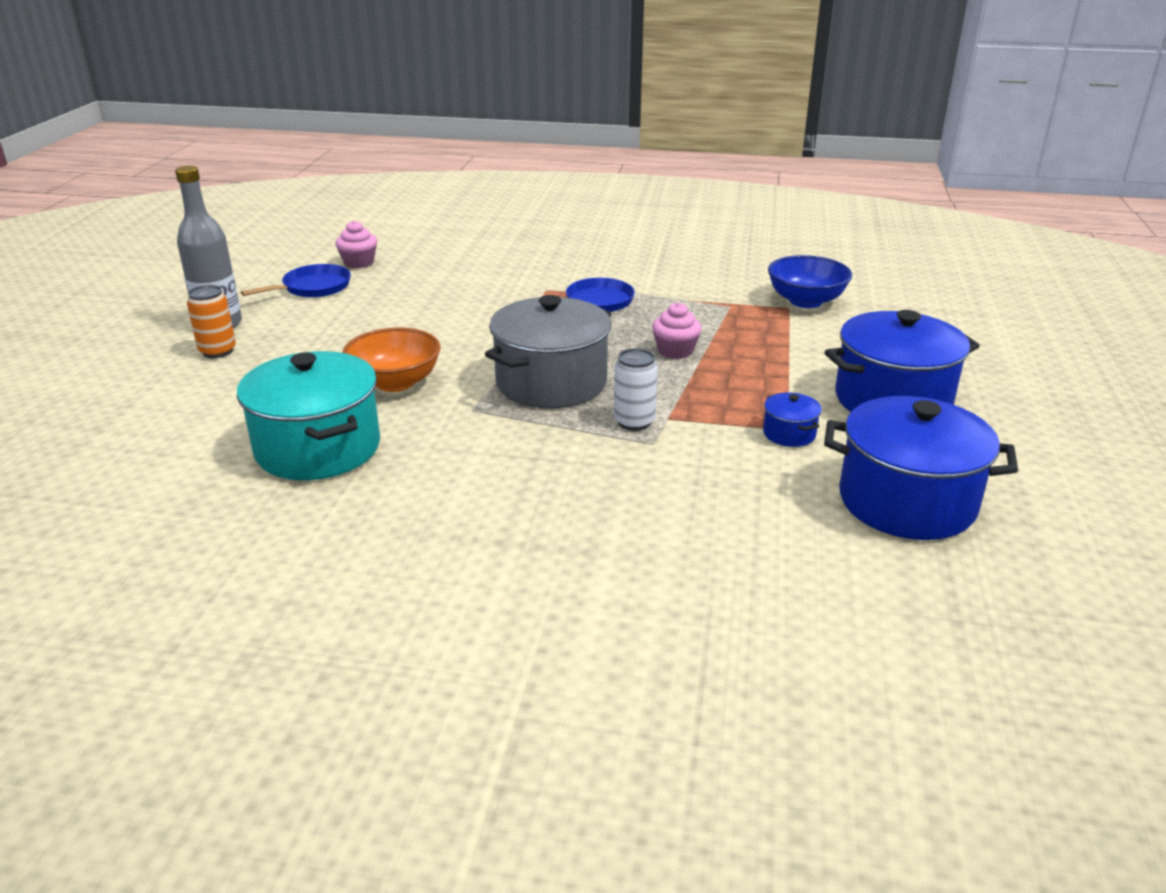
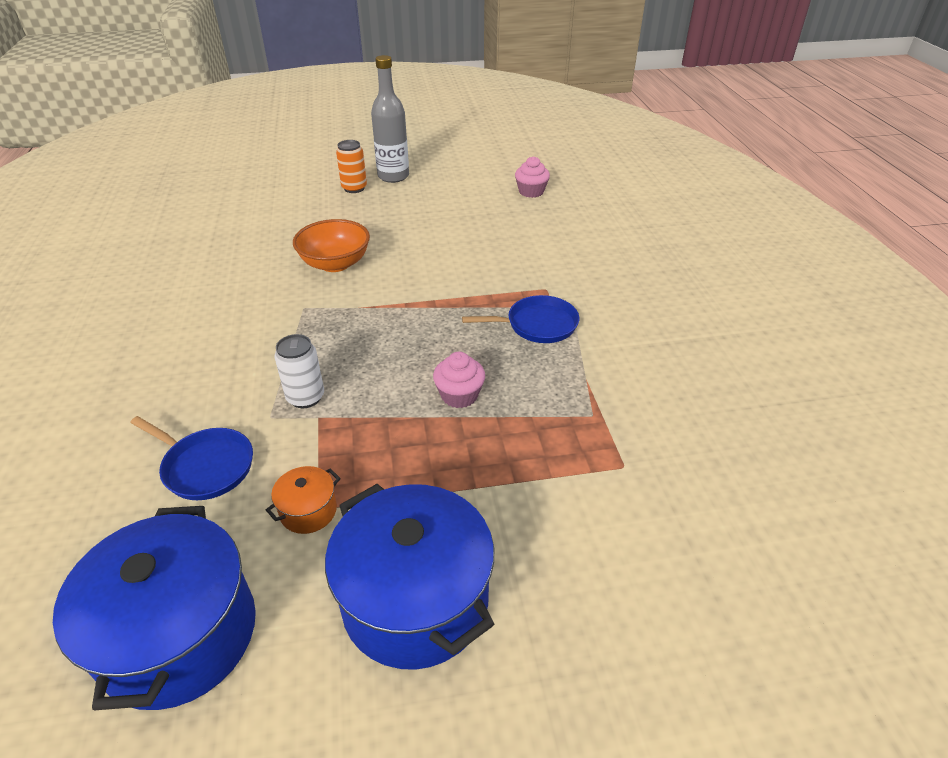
camera: 70 degrees right, 10 degrees up
(313, 288) = (472, 189): blue pan -> blue pan (205, 466)
(318, 448) = (233, 262): turquoise pot -> none
(551, 383) = (361, 335): grey pot -> none
(789, 434) = (308, 511): blue pot -> orange pot
(806, 301) = (654, 480): blue bowl -> none

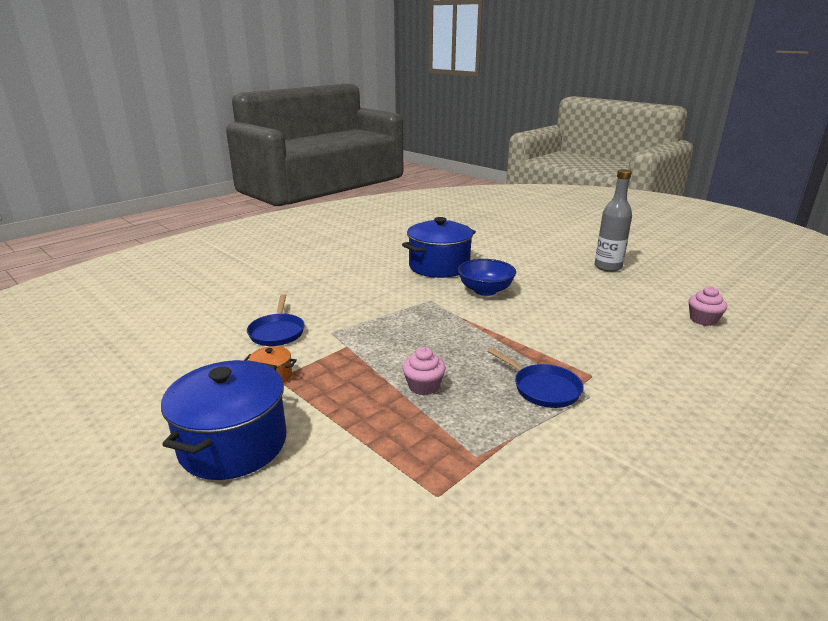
camera: 55 degrees right, 15 degrees down
(179, 635) = (166, 377): blue pot -> blue pot (439, 266)
(305, 397) = (358, 335): white can -> none
(335, 264) = (485, 290): orange bowl -> blue bowl
(354, 188) = (569, 262): orange can -> none

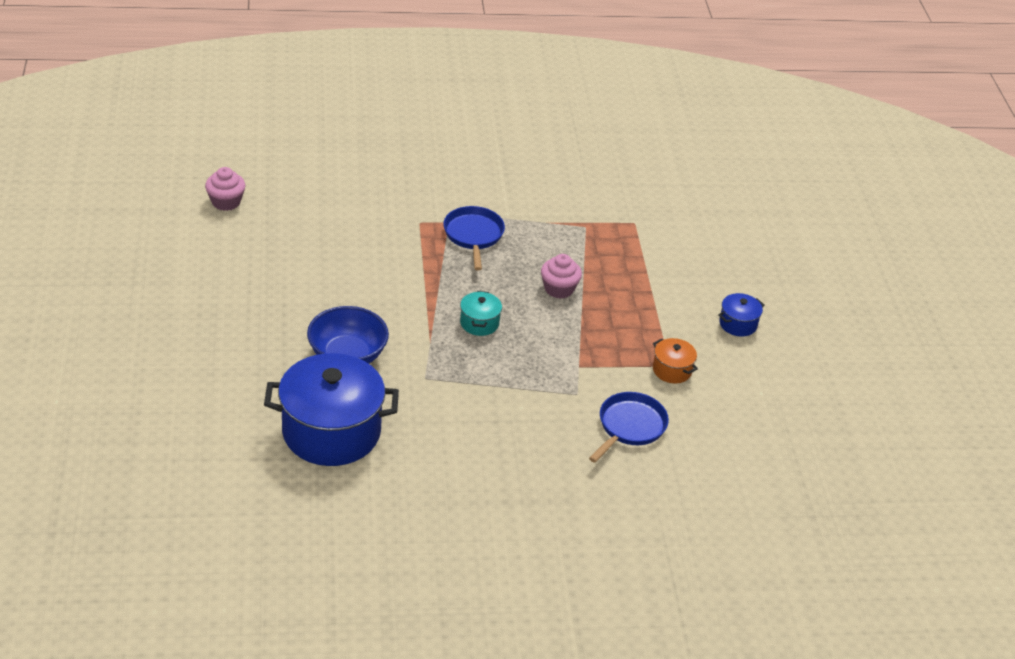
camera: 145 degrees left, 15 degrees up
(233, 444) = (738, 324): blue pot -> blue pot, size x0.43
(444, 337) = (479, 323): none -> turquoise pot
(608, 267) = (148, 304): grey bottle -> none

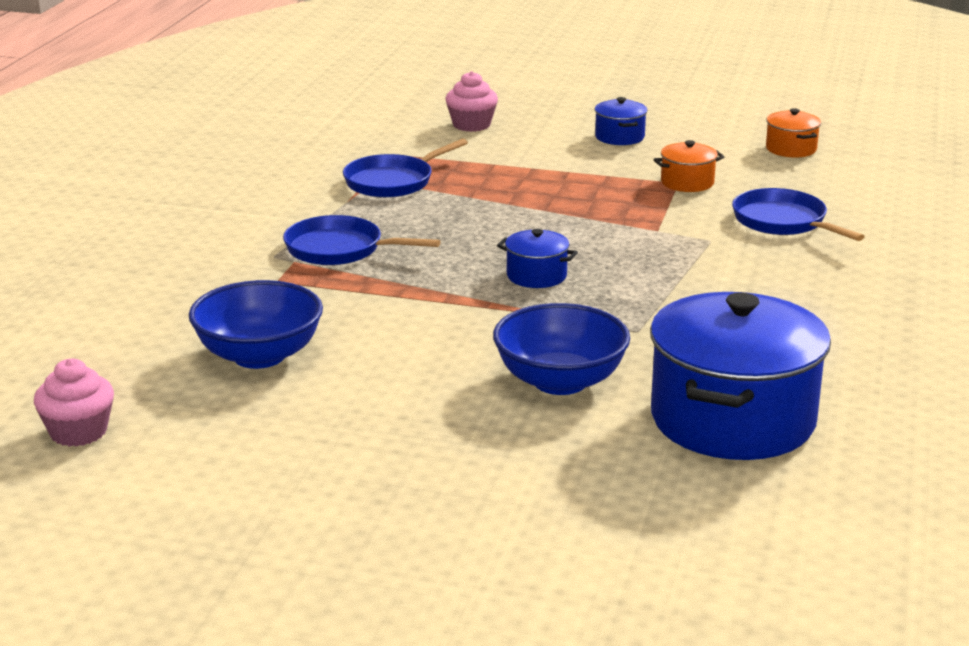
camera: 65 degrees left, 15 degrees down
(327, 238) = (259, 356): none -> blue bowl
(479, 323) = (536, 276): turquoise pot -> blue pot
(559, 289) = (494, 216): pink cupcake -> pink cupcake (471, 125)
(588, 234) = (393, 182): none -> blue pan
(775, 418) = (791, 149): none -> orange pot

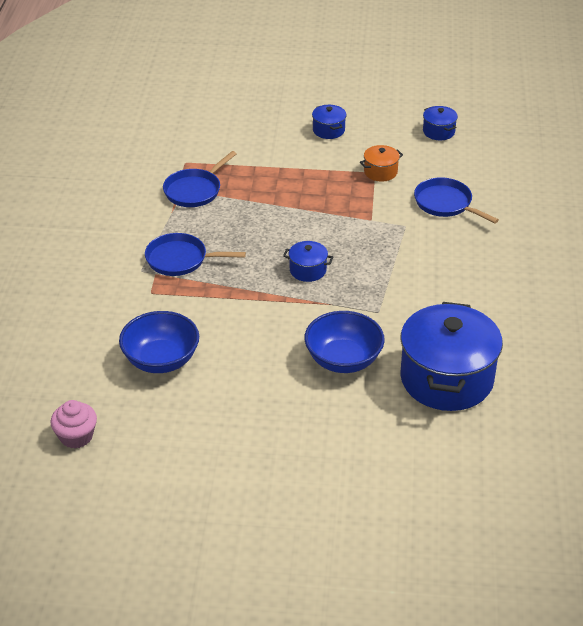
camera: 10 degrees left, 15 degrees up
(471, 125) = (230, 127): pink cupcake -> none
(791, 149) = (438, 132): orange pot -> blue pot

